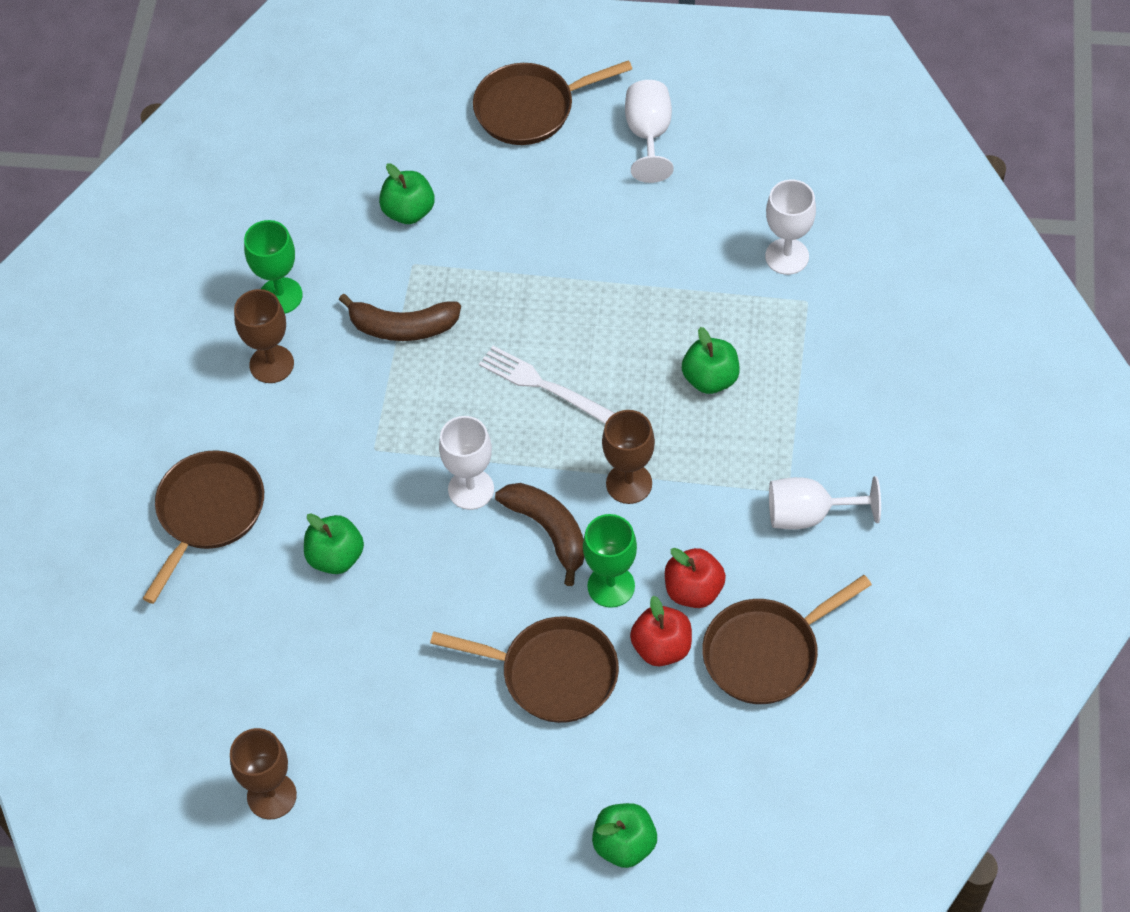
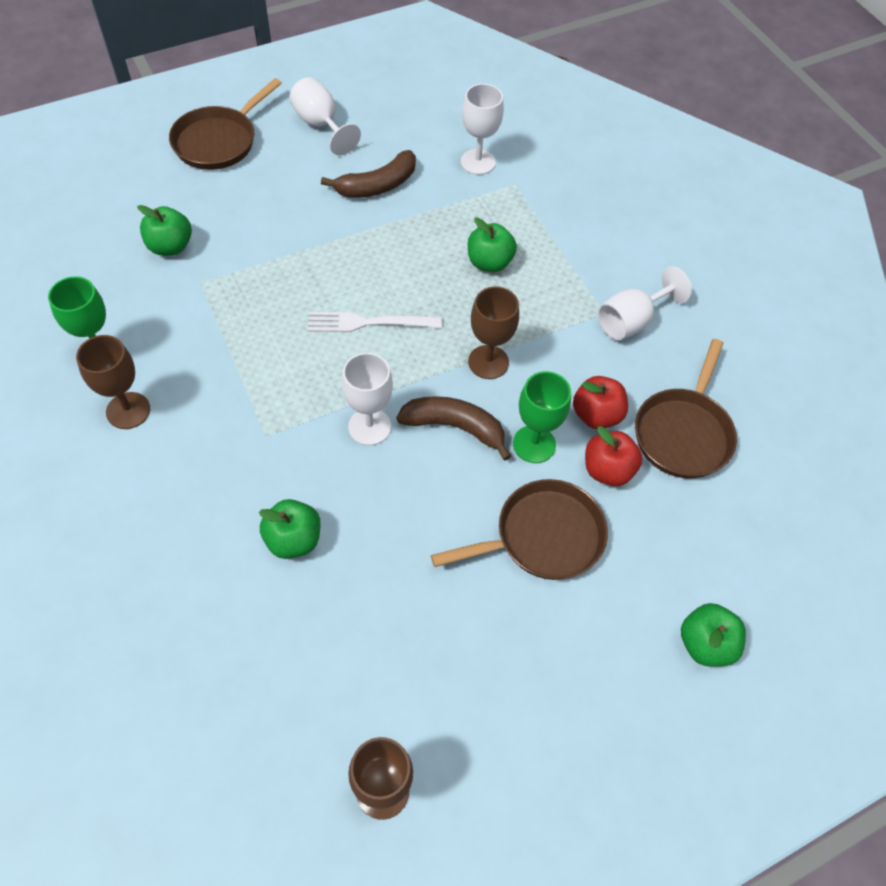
camera: 40 degrees left, 0 degrees up
(208, 513) = (149, 564): brown pan -> none
(403, 327) = (224, 331): brown banana -> brown banana (377, 185)

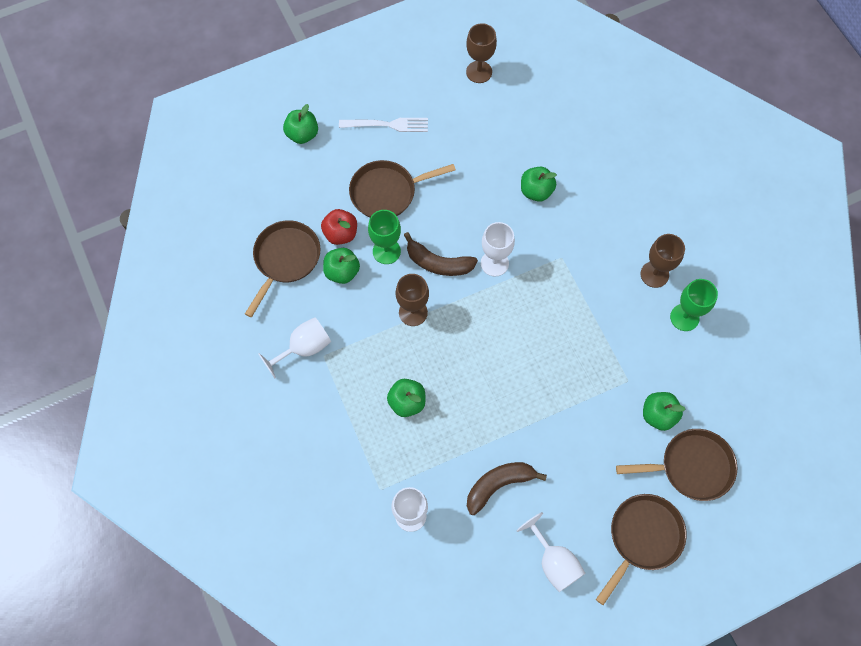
camera: 175 degrees left, 10 degrees up
(144, 198) = (691, 467): none -> brown pan
(367, 323) = (500, 345): white fork -> white fork (388, 125)
(596, 415) = (342, 272): red apple -> green apple

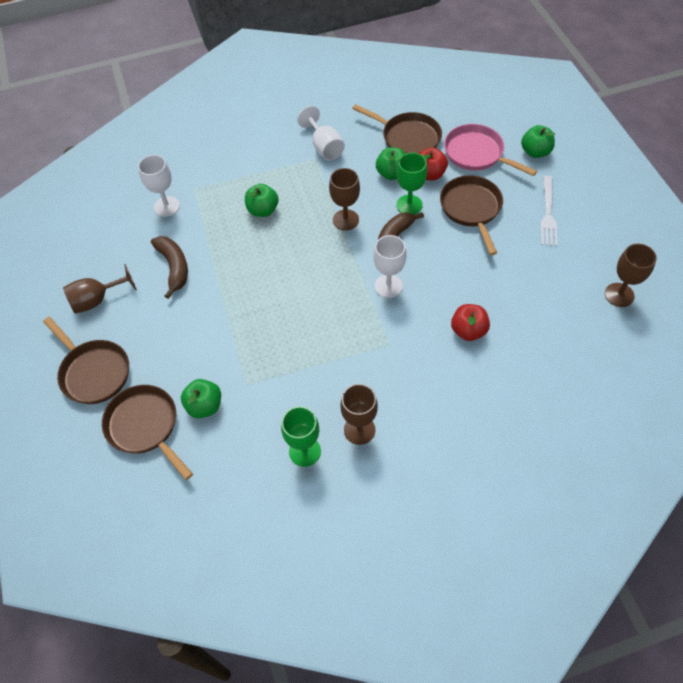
camera: 100 degrees right, 10 degrees down
(307, 189) = (477, 154): none -> pink pan
(536, 191) = (468, 330): green apple -> red apple
(553, 561) = (97, 300): white goblet -> brown goblet
(691, 467) = (145, 426): brown pan -> brown pan turned 135 degrees clockwise

